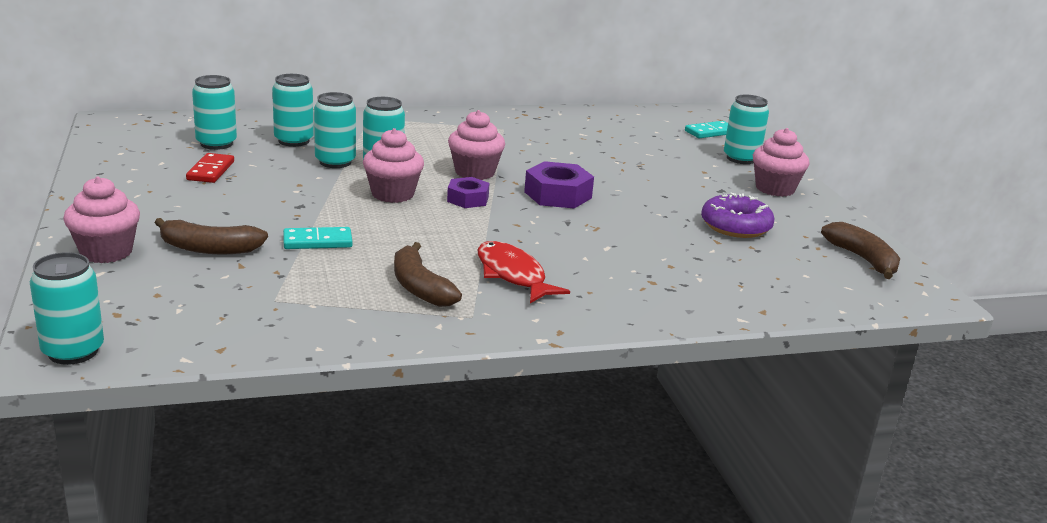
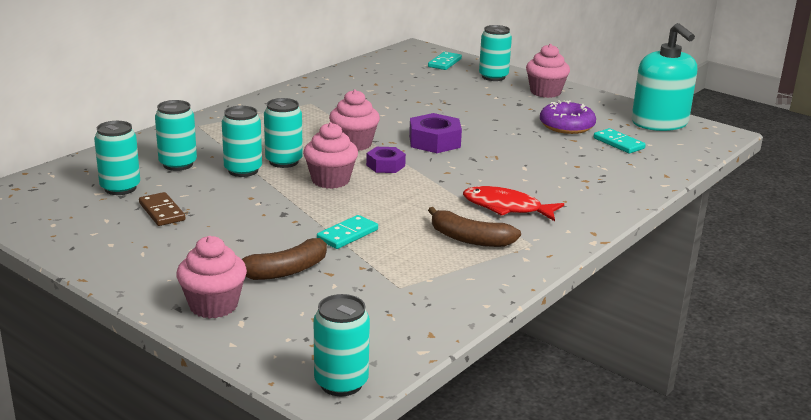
camera: 35 degrees left, 0 degrees up
(210, 171) = (161, 212): red domino -> brown domino
(766, 262) = (618, 143): none -> turquoise domino
(863, 259) = (659, 123): brown banana -> turquoise soap dispenser

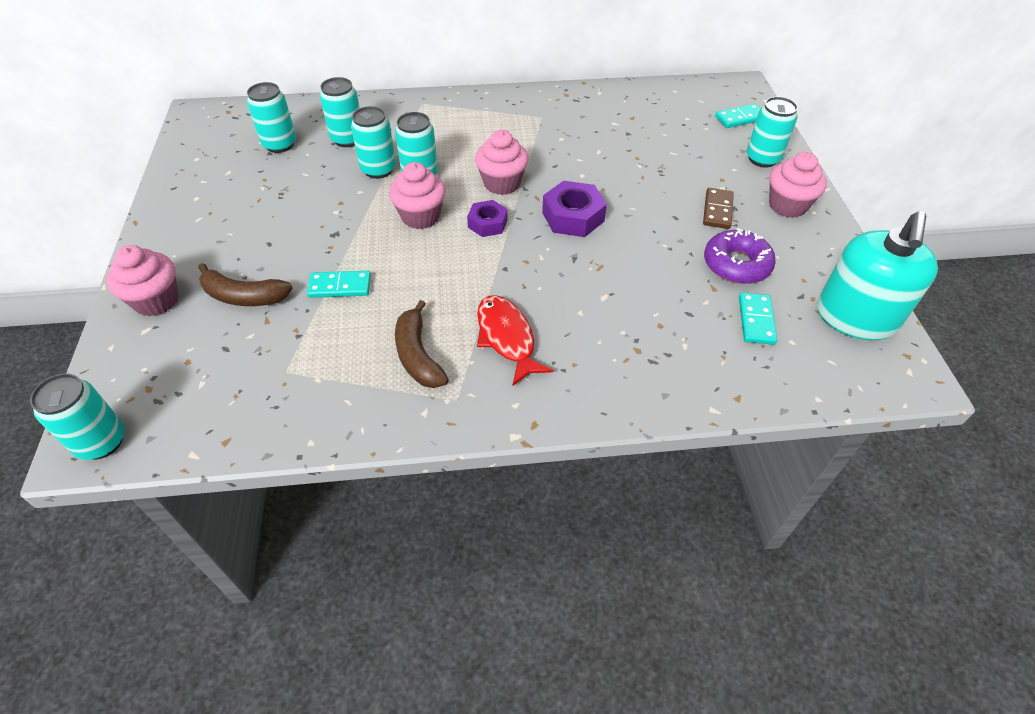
camera: 45 degrees right, 25 degrees up
(161, 212) = (267, 184): brown domino -> brown domino (717, 210)

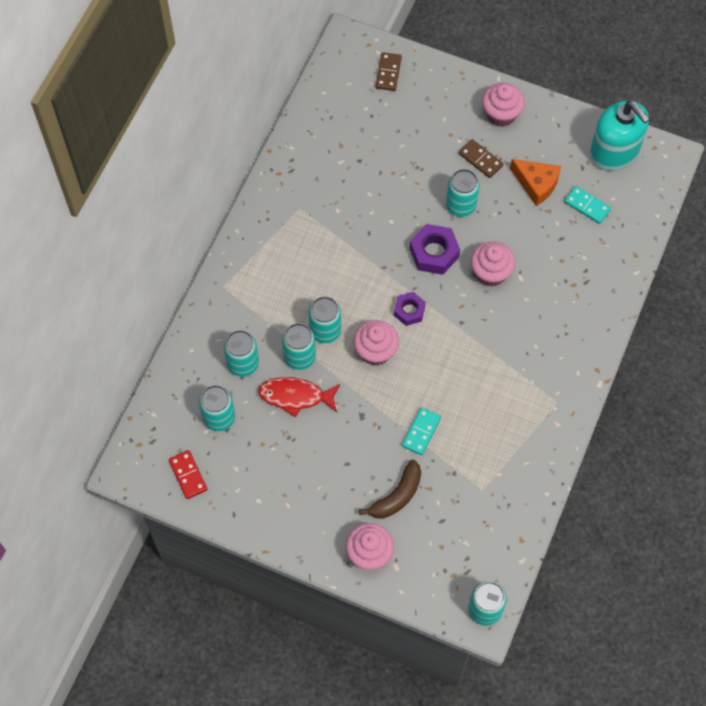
camera: 60 degrees left, 15 degrees up
(206, 147) = (188, 475): none -> red domino
(418, 355) = (511, 409): brown banana -> none
(502, 183) = (369, 279): pink cupcake -> pink cupcake (490, 273)
(507, 338) = (524, 352): red fish -> red fish (296, 396)
(736, 264) = (536, 184): purple donut -> orange cheese
(740, 118) = (388, 73): turquoise domino -> brown domino
(762, 159) = (444, 93): turquoise can -> turquoise can (460, 206)

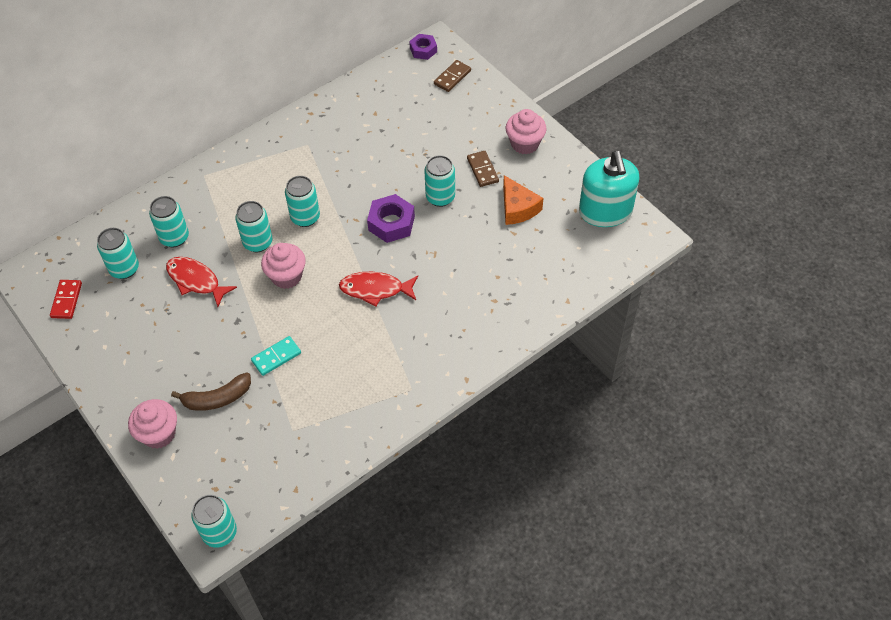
camera: 30 degrees right, 10 degrees down
(300, 357) = (222, 253): turquoise can -> turquoise can (305, 217)
(409, 311) = (337, 258): purple nut -> purple nut (423, 50)
(464, 325) = (375, 289): none -> red fish
(490, 273) = (428, 259): pink cupcake -> none
(587, 206) = (551, 243): turquoise domino -> none

